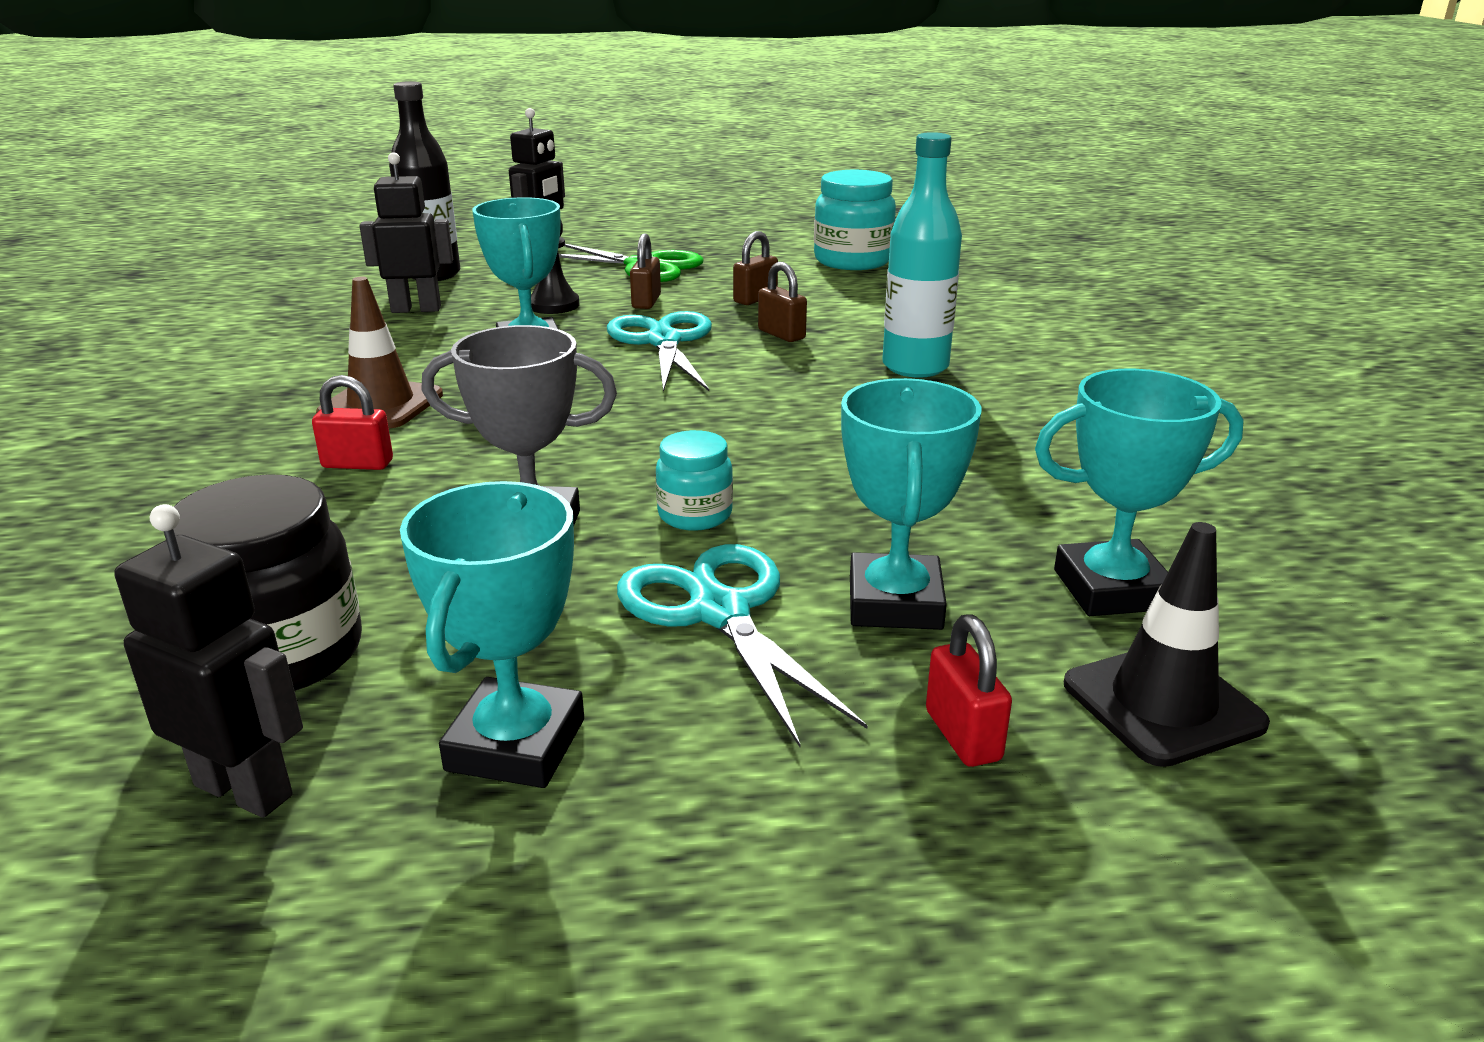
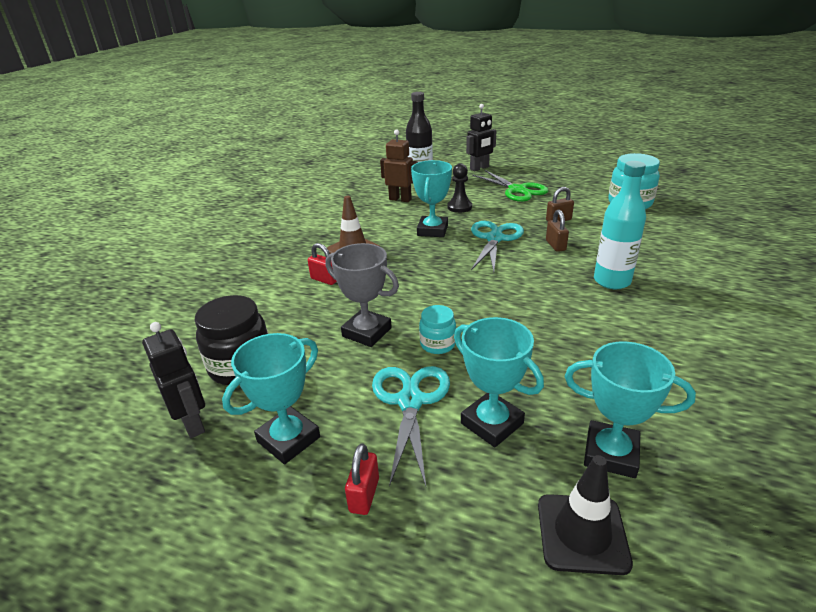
camera: 30 degrees right, 5 degrees up
(416, 309) = (400, 199): black robot -> brown robot
(646, 302) = (503, 212): brown padlock -> none
(895, 603) = (492, 423): turquoise trophy -> turquoise trophy turned 75 degrees counterclockwise
(962, 735) = (467, 509): red padlock -> red padlock (364, 495)

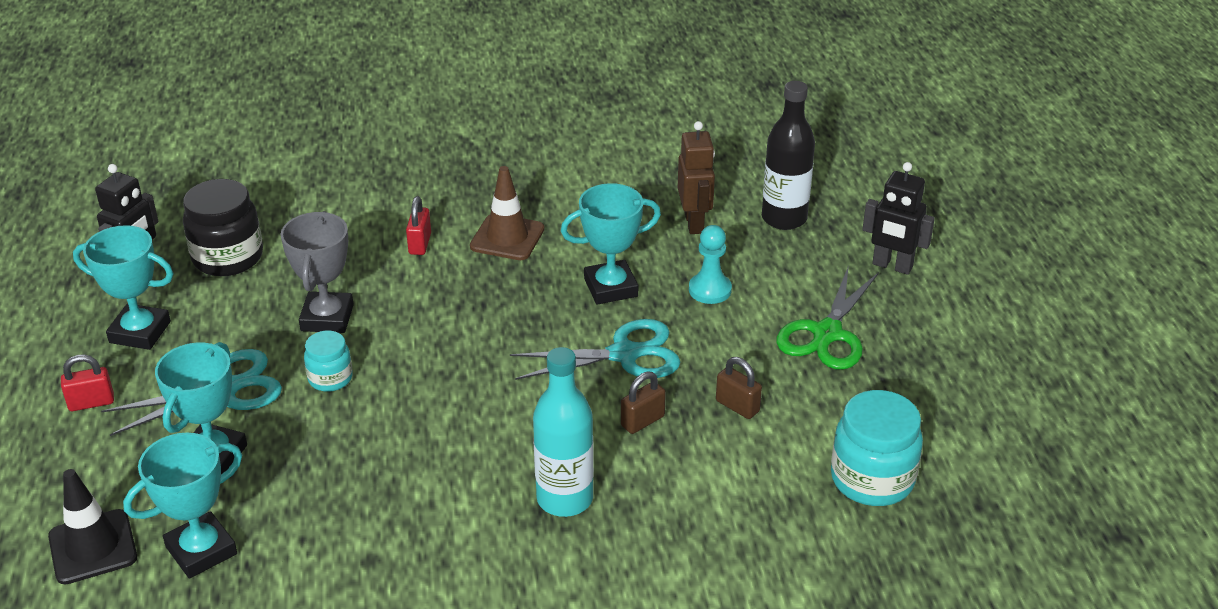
camera: 60 degrees right, 5 degrees up
(459, 207) = (710, 290): black pawn -> turquoise pawn
(610, 454) = (201, 550): turquoise trophy -> turquoise trophy turned 60 degrees clockwise

